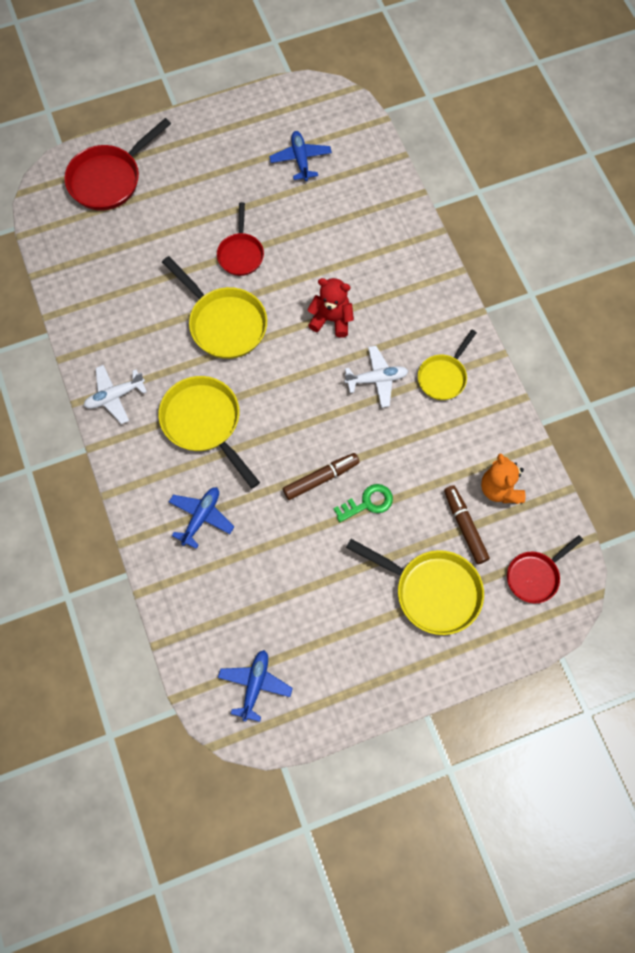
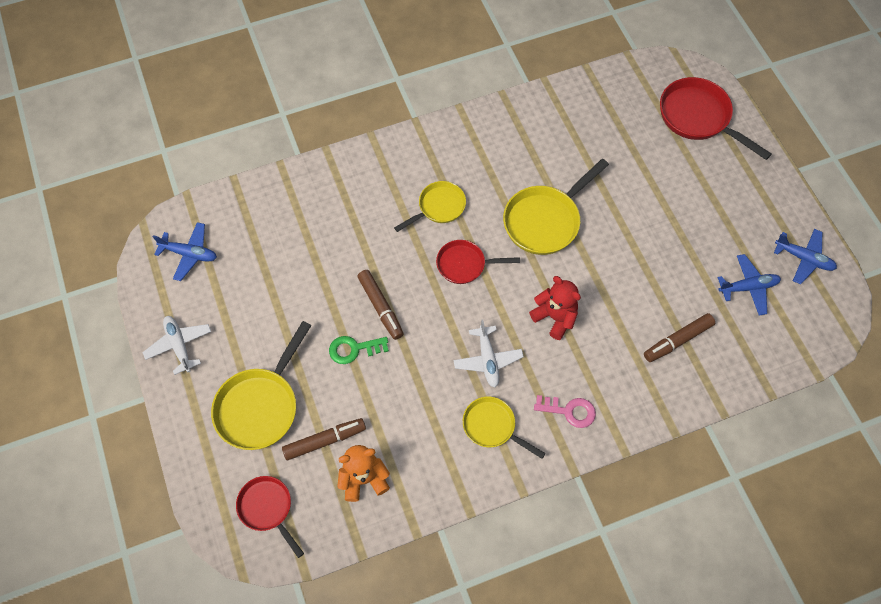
camera: 90 degrees right, 5 degrees down
(114, 396) = (465, 135): white plane -> white plane (179, 345)
(201, 517) = (346, 208): blue plane -> blue plane (803, 258)
(204, 423) = (439, 207): yellow pan -> yellow pan, size x0.62
(240, 254) = (624, 233): red pan -> red pan (464, 264)
(331, 319) = (555, 317): red teddy bear -> red teddy bear turned 60 degrees counterclockwise
(354, 220) = (678, 340): none -> brown marker
(368, 503) = (354, 349): green key -> green key turned 105 degrees clockwise
(425, 312) = (569, 411): none -> pink key

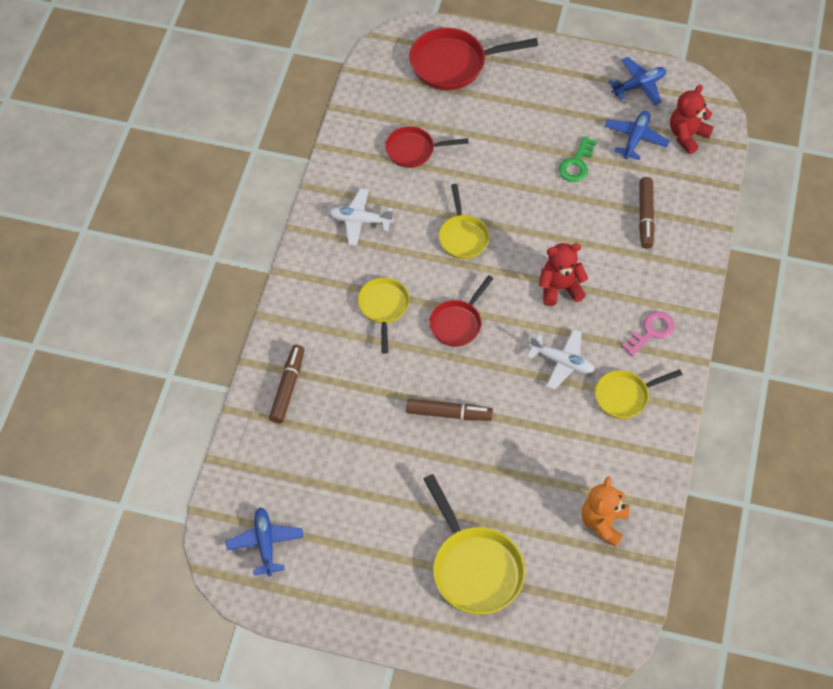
camera: 55 degrees left, 5 degrees down
(179, 345) = (359, 605): white plane -> white plane (360, 221)
(189, 254) = (265, 543): blue plane -> blue plane turned 60 degrees counterclockwise
(267, 508) = (578, 616): red pan -> red pan (414, 150)
(324, 441) = (546, 534): brown marker -> brown marker (287, 387)
(354, 349) = (474, 459): green key -> green key (576, 164)
(545, 221) = (463, 237): yellow pan -> yellow pan, size x0.62
(788, 325) = (687, 135): none -> red teddy bear

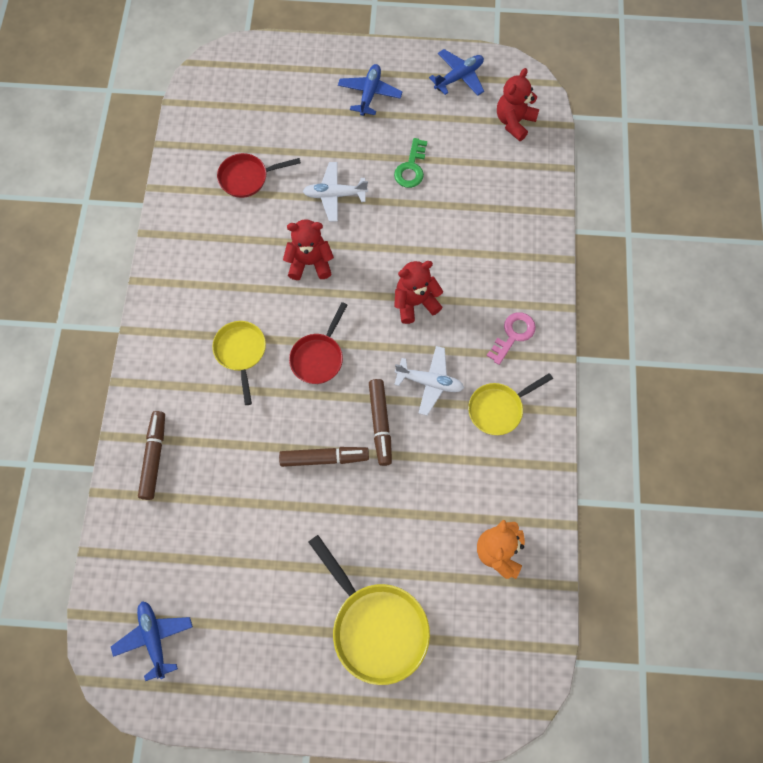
camera: 10 degrees left, 10 degrees up
(360, 221) = (203, 262): white plane -> white plane (335, 195)
(453, 64) = (273, 81): red pan -> none
(463, 237) = (310, 263): yellow pan -> red teddy bear
(635, 138) = (464, 132): blue plane -> blue plane (369, 94)
(645, 216) = (487, 213): brown marker -> brown marker (380, 423)

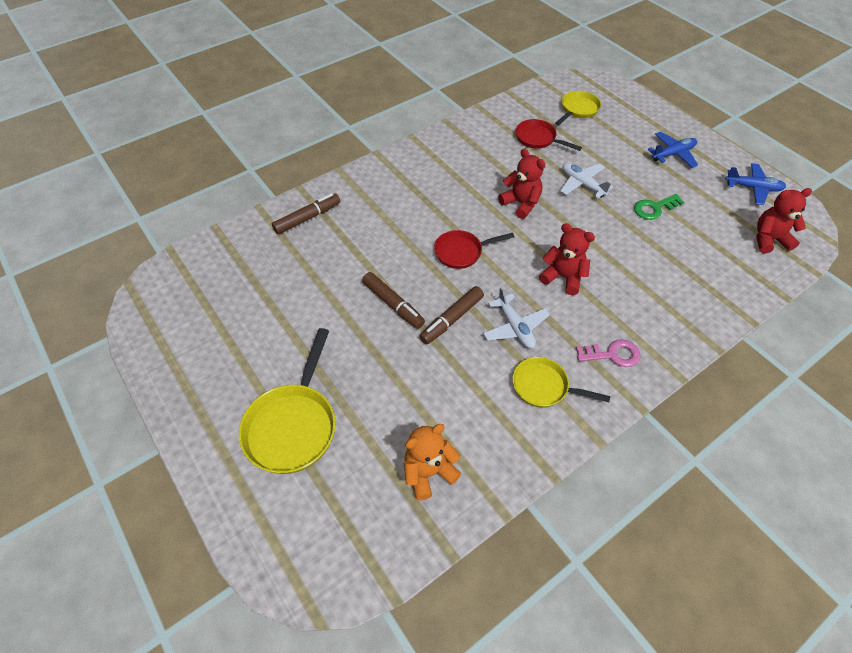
camera: 50 degrees right, 15 degrees down
(154, 638) = (183, 299): blue plane -> none
(241, 352) = (420, 212): yellow pan -> yellow pan (578, 109)

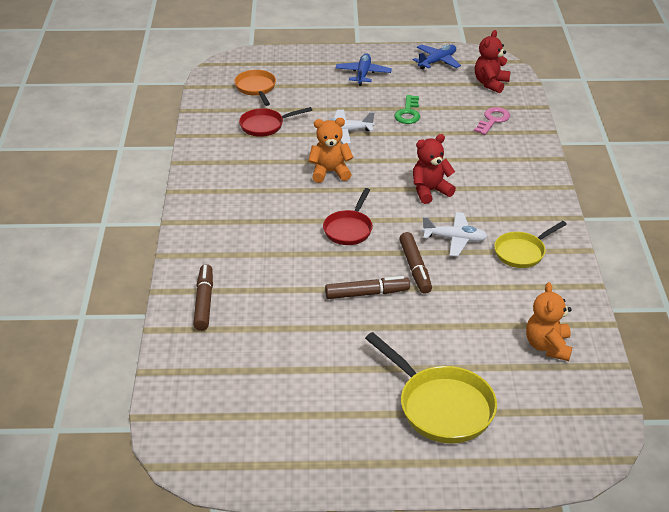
camera: 55 degrees left, 15 degrees down
(521, 203) = (330, 172): red teddy bear -> orange teddy bear
(578, 109) = (256, 88): yellow pan -> orange pan
(612, 354) = (523, 206): pink key -> pink key (493, 120)

